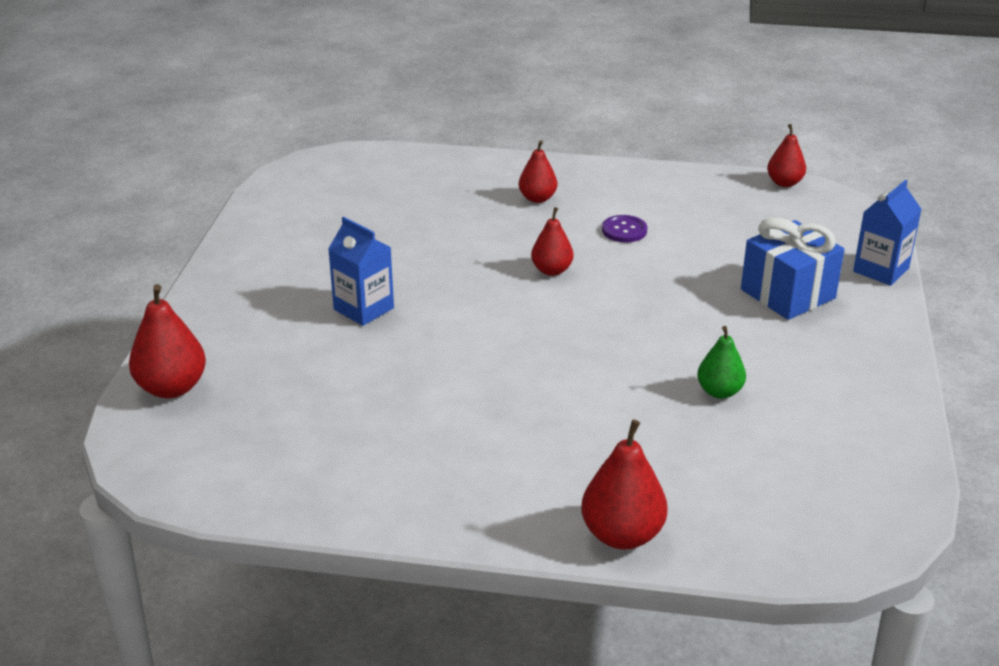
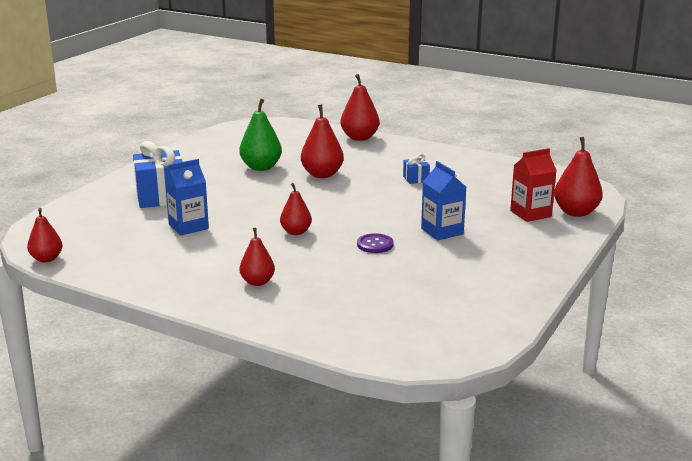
camera: 160 degrees left, 10 degrees down
(242, 370) = (530, 214): none -> red carton
(446, 417) = (416, 179): none -> blue gift
(606, 395) = (322, 174): none -> red pear
(624, 230) = (216, 247): purple button -> purple button (375, 245)
(719, 392) = (261, 167): green pear -> green pear, size x1.55
(881, 270) = (84, 199): blue carton -> blue carton (188, 226)

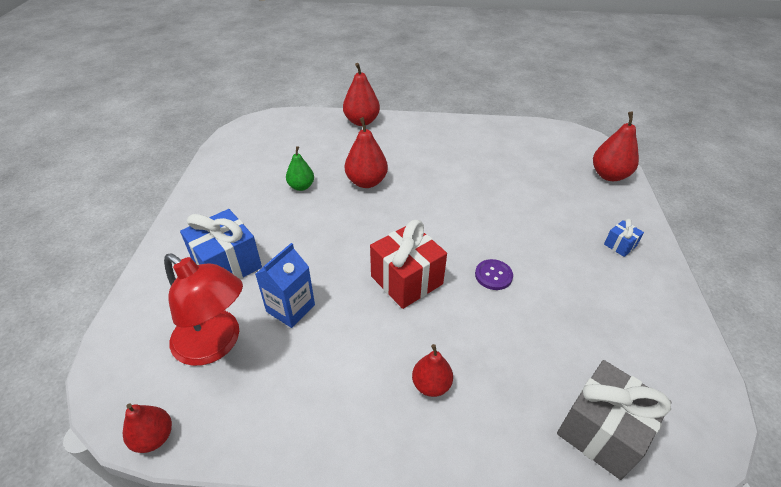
camera: 25 degrees left, 20 degrees up
(119, 231) = (215, 344): none -> red lamp
(261, 167) = (301, 186): green pear -> green pear, size x0.65
(296, 232) = (406, 280): red pear -> red gift
(367, 331) = (602, 431): none -> grey gift
(416, 179) = (452, 166): blue gift -> blue gift (620, 245)
(442, 231) = (533, 235): blue carton -> none
(530, 214) = (579, 187): red carton -> none

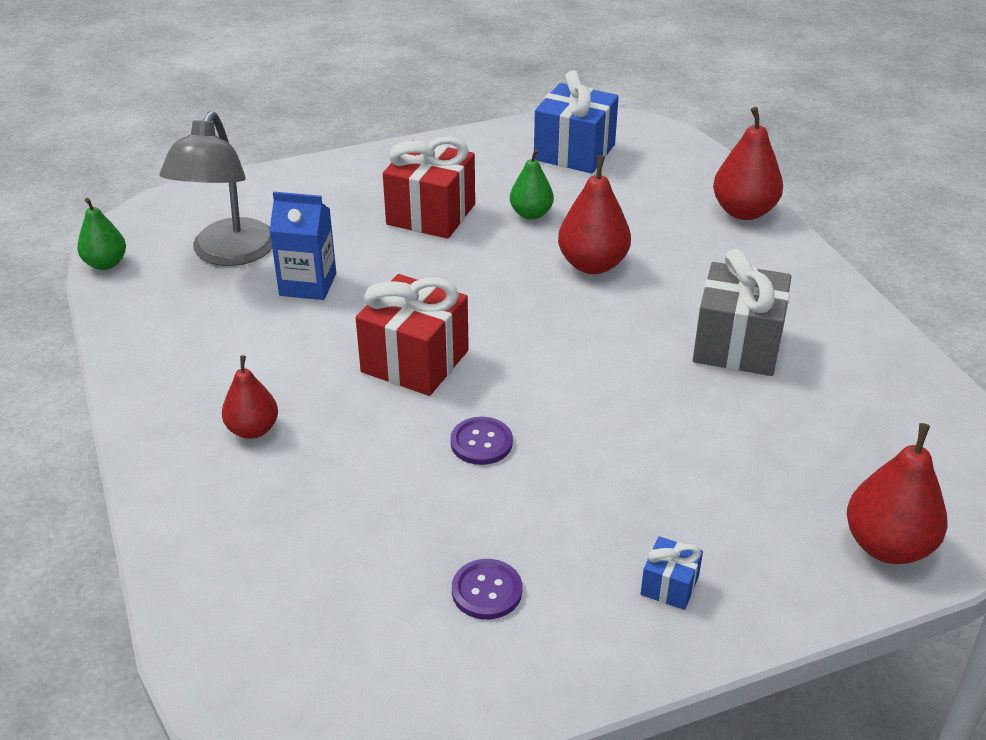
camera: 65 degrees right, 5 degrees down
(154, 437) = (106, 263): red pear -> green pear
(215, 344) = (228, 254): red lamp -> grey lamp
(227, 265) = (346, 215): blue gift -> blue gift (574, 152)
(264, 225) = (431, 214): none -> red gift
(602, 431) = (253, 606): grey gift -> grey gift (737, 345)
(610, 312) = (487, 591): none -> purple button

